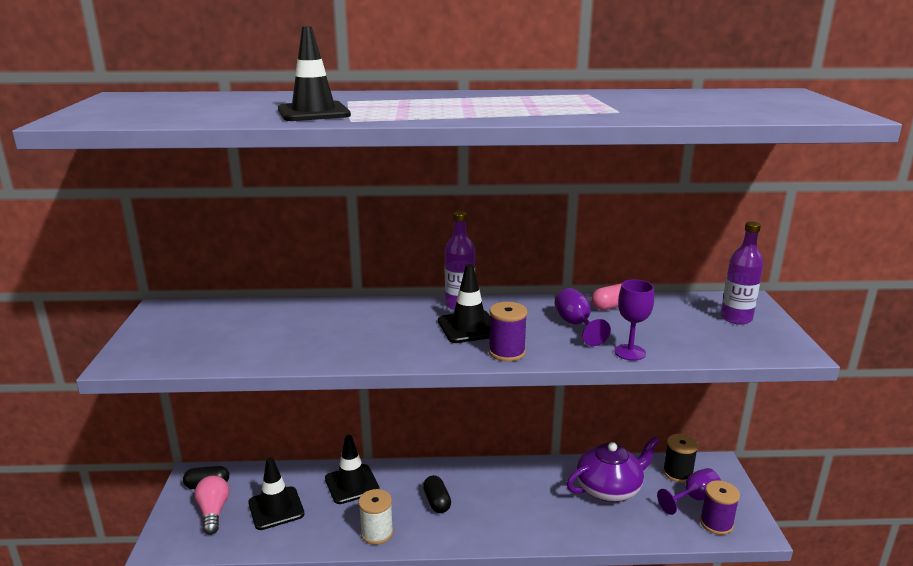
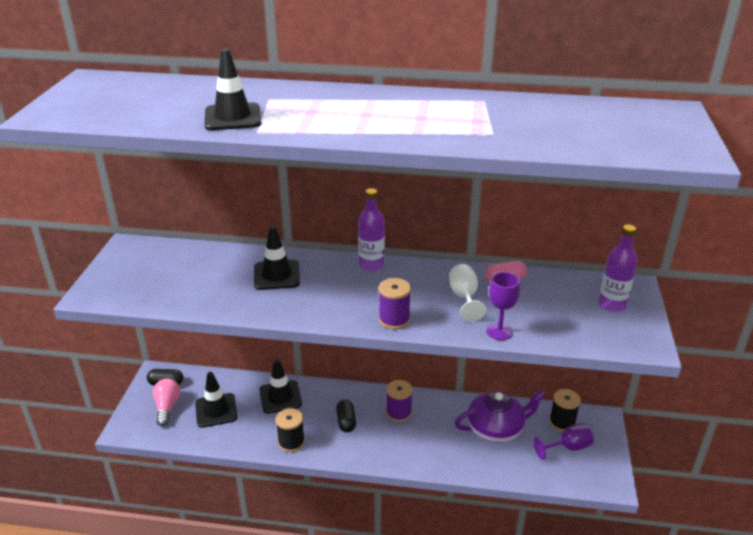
camera: 10 degrees right, 10 degrees up
(377, 533) = (291, 442): white spool -> black spool
(468, 327) = (371, 290): black traffic cone -> black traffic cone (277, 275)
(576, 325) = (464, 297): purple goblet -> white goblet
(716, 523) = (579, 472): purple spool -> purple spool (398, 412)

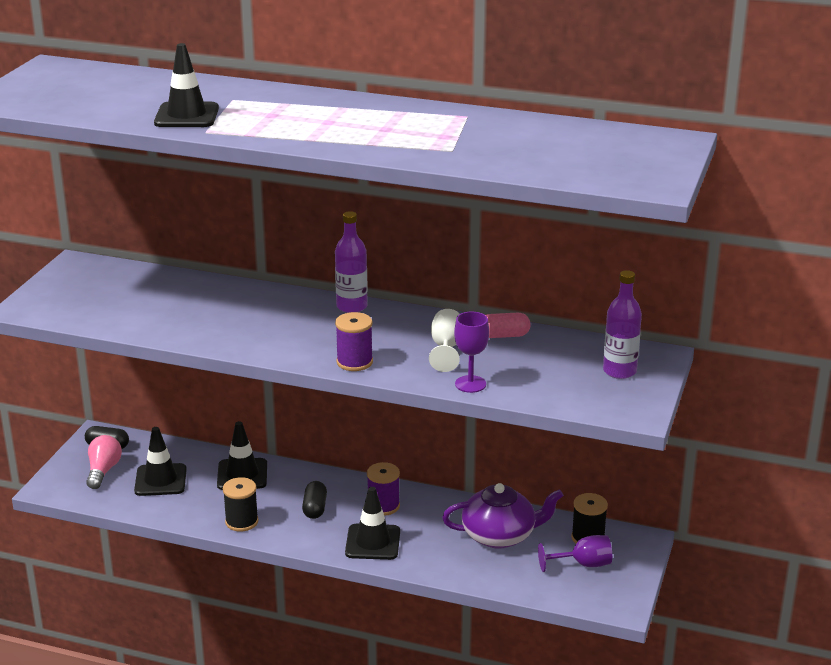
camera: 10 degrees right, 5 degrees down
(277, 275) = (237, 307): black traffic cone -> black traffic cone (373, 542)

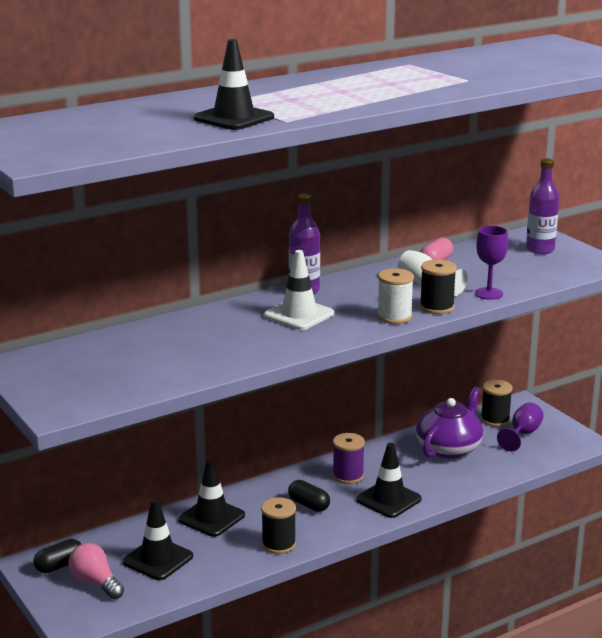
camera: 50 degrees left, 5 degrees down
(300, 323) = (299, 315): none -> white traffic cone
(354, 362) = (394, 317): purple spool -> white spool
(403, 372) = (436, 307): none -> black spool

